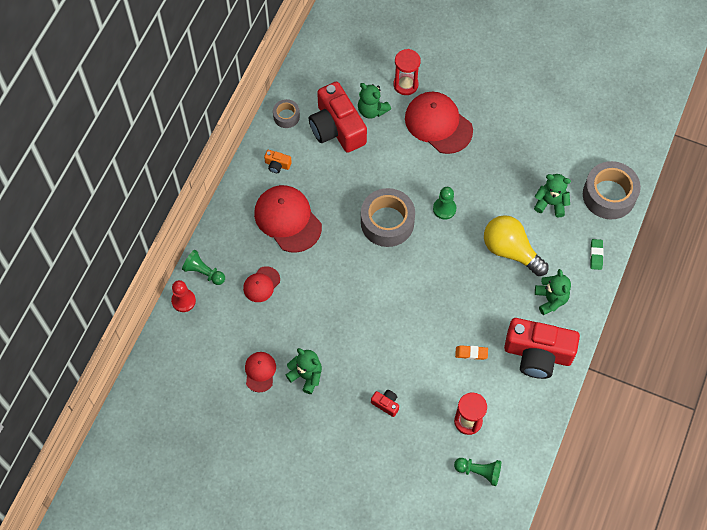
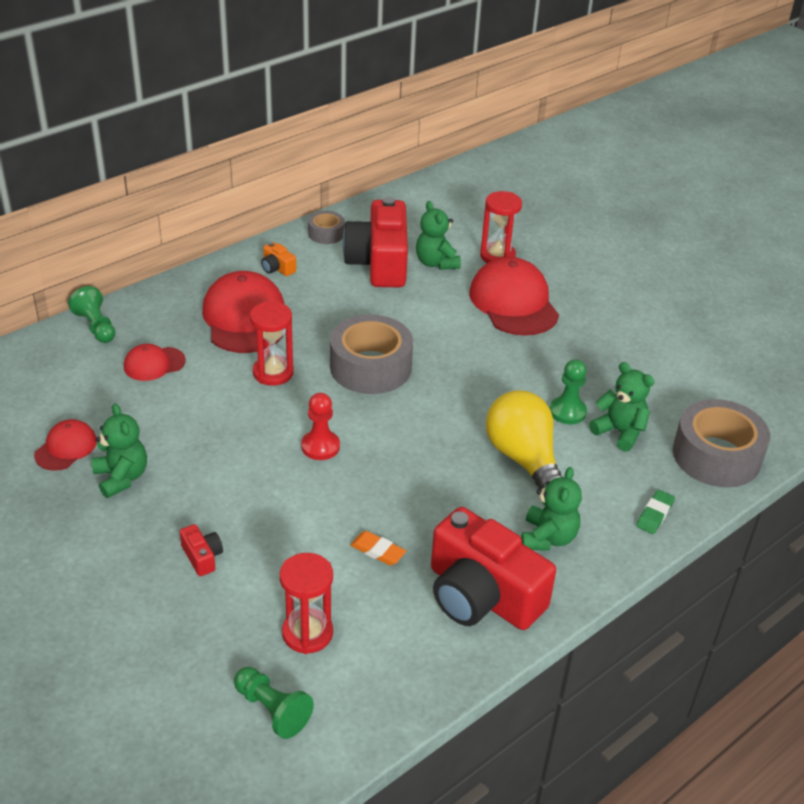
camera: 25 degrees right, 25 degrees down
(183, 301) = (44, 342): red pawn -> red pawn (320, 446)
(335, 256) = (273, 373): none -> red hourglass
(444, 209) = (460, 382): green pawn -> green pawn (567, 412)

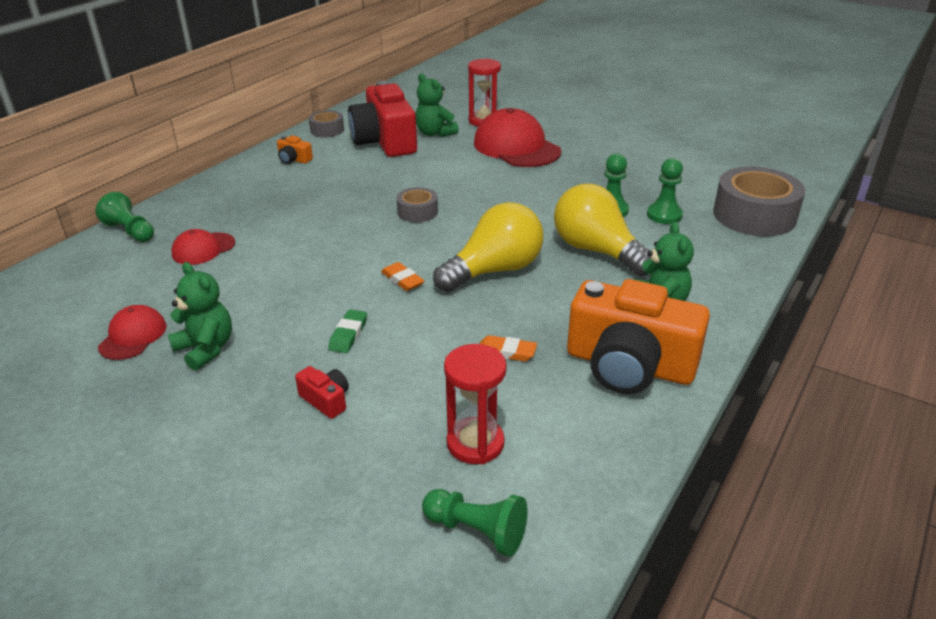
camera: 15 degrees left, 5 degrees down
(244, 318) = (279, 199): red cap -> none
(273, 373) = (327, 233): red hourglass -> none
(320, 446) = (402, 280): red pawn -> orange eraser
(370, 367) = (417, 212): grey tape -> grey tape, size x0.51
(411, 458) = (494, 271): none -> yellow light bulb
(482, 595) = (629, 365): red camera -> orange camera
(619, 432) = (664, 215): green teddy bear -> green pawn
(654, 514) = (736, 267): green eraser -> green eraser (348, 334)

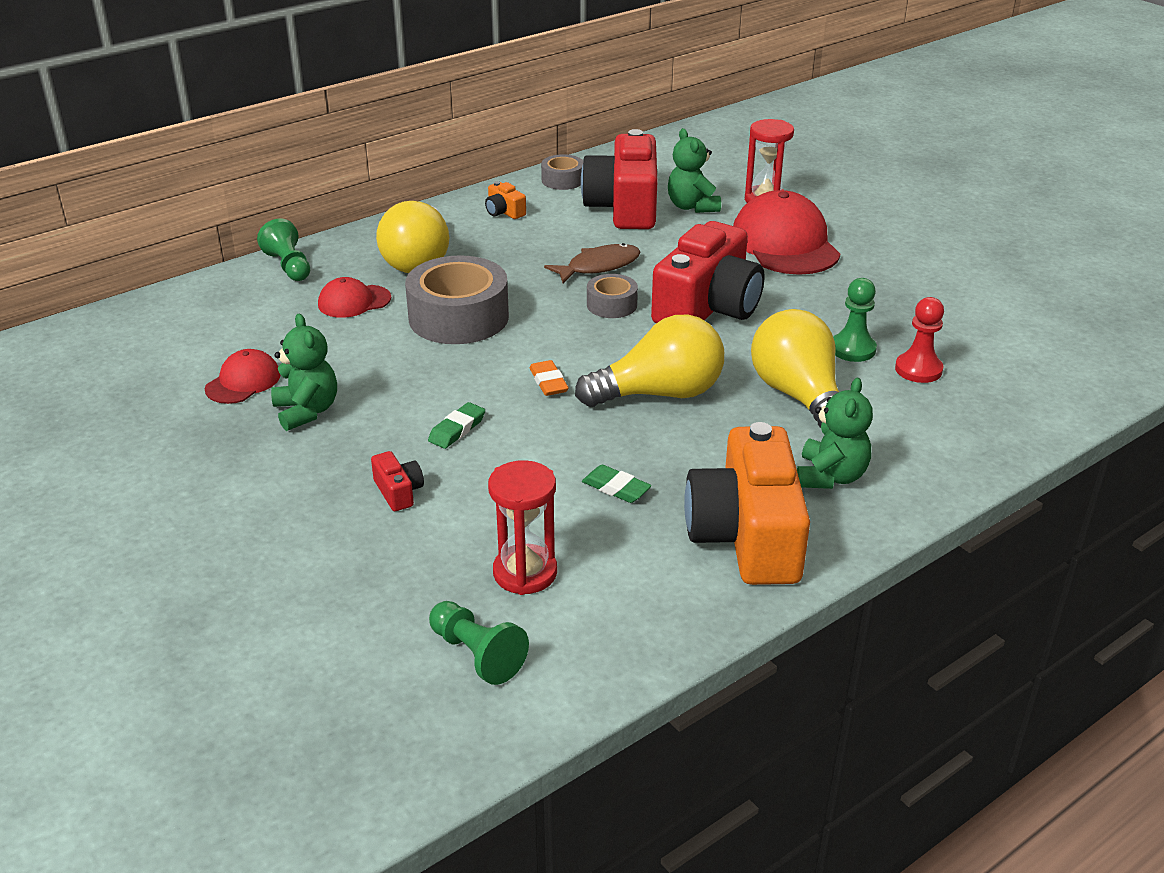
camera: 20 degrees right, 0 degrees up
(242, 206) = (418, 260): none -> yellow light bulb
(391, 186) = (599, 266): none -> brown fish
(490, 200) = (707, 307): none -> red camera
(506, 352) = (616, 488): orange eraser -> green eraser
(629, 365) = (747, 536): orange camera -> orange camera turned 45 degrees clockwise
(664, 215) = (918, 369): green pawn -> red pawn
(754, 215) = (1042, 394): grey tape -> grey tape (458, 317)

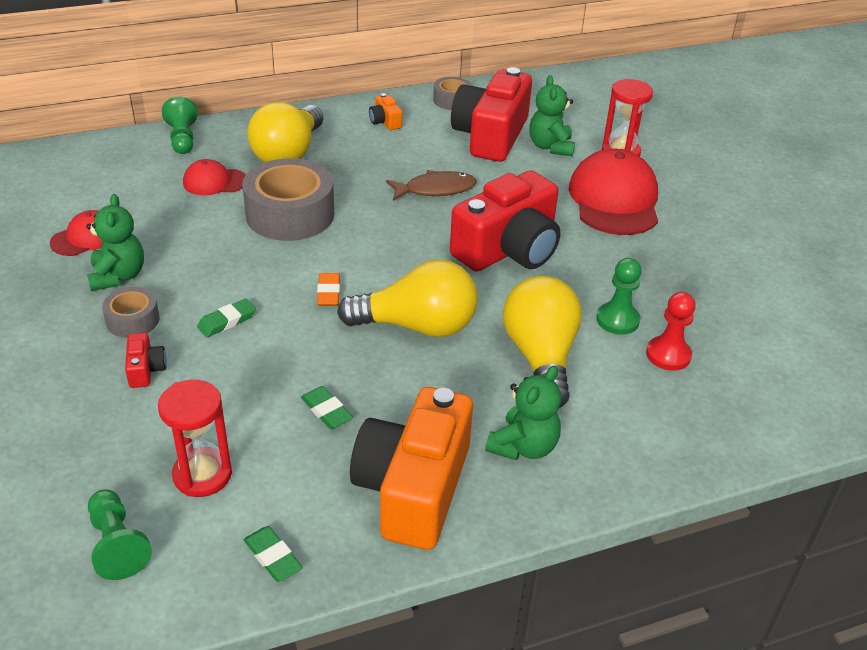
camera: 15 degrees right, 5 degrees up
(611, 305) = (425, 229): grey tape -> grey tape (132, 320)
(645, 626) = (273, 557): none -> green eraser

